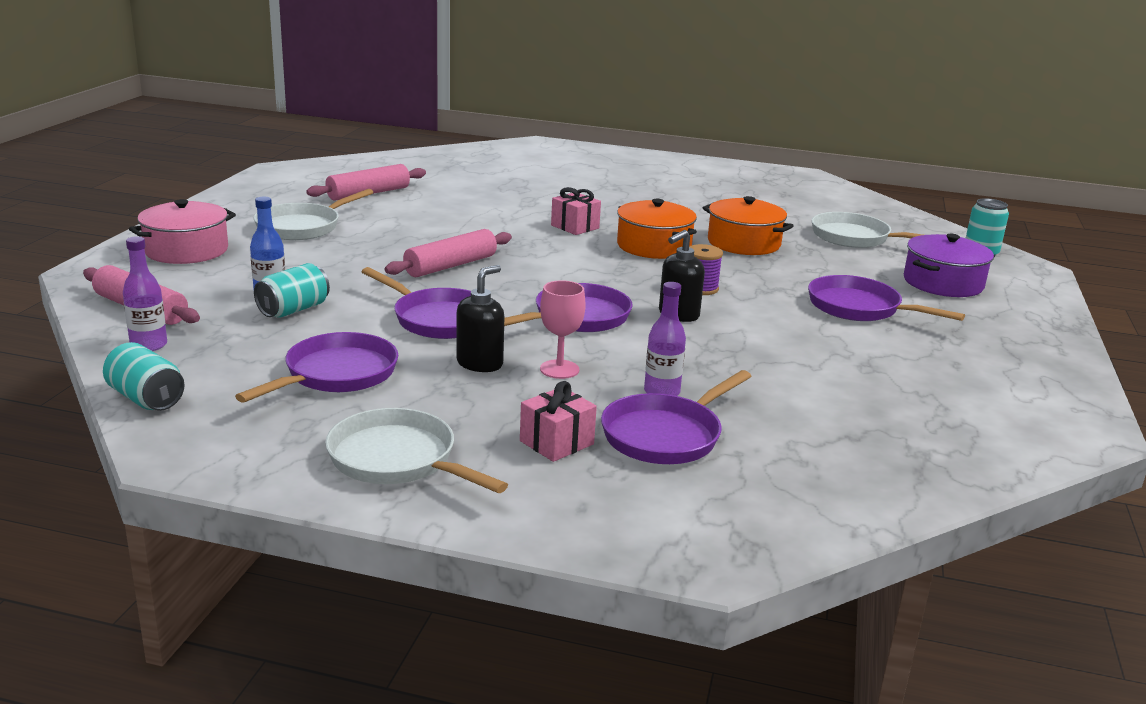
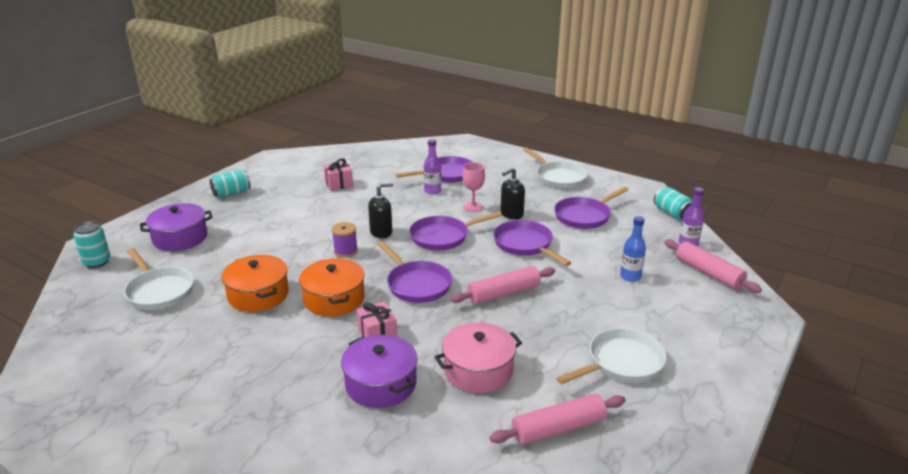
camera: 160 degrees left, 5 degrees up
(186, 250) = (710, 336): pink pot -> pink pot (478, 370)
(293, 310) = (613, 262): turquoise can -> turquoise can (231, 193)
(541, 202) = (381, 384): none -> purple pot
(556, 442) = (493, 177): pink gift -> pink gift (339, 184)
(859, 308) = (267, 225): purple pan -> purple pan (417, 284)

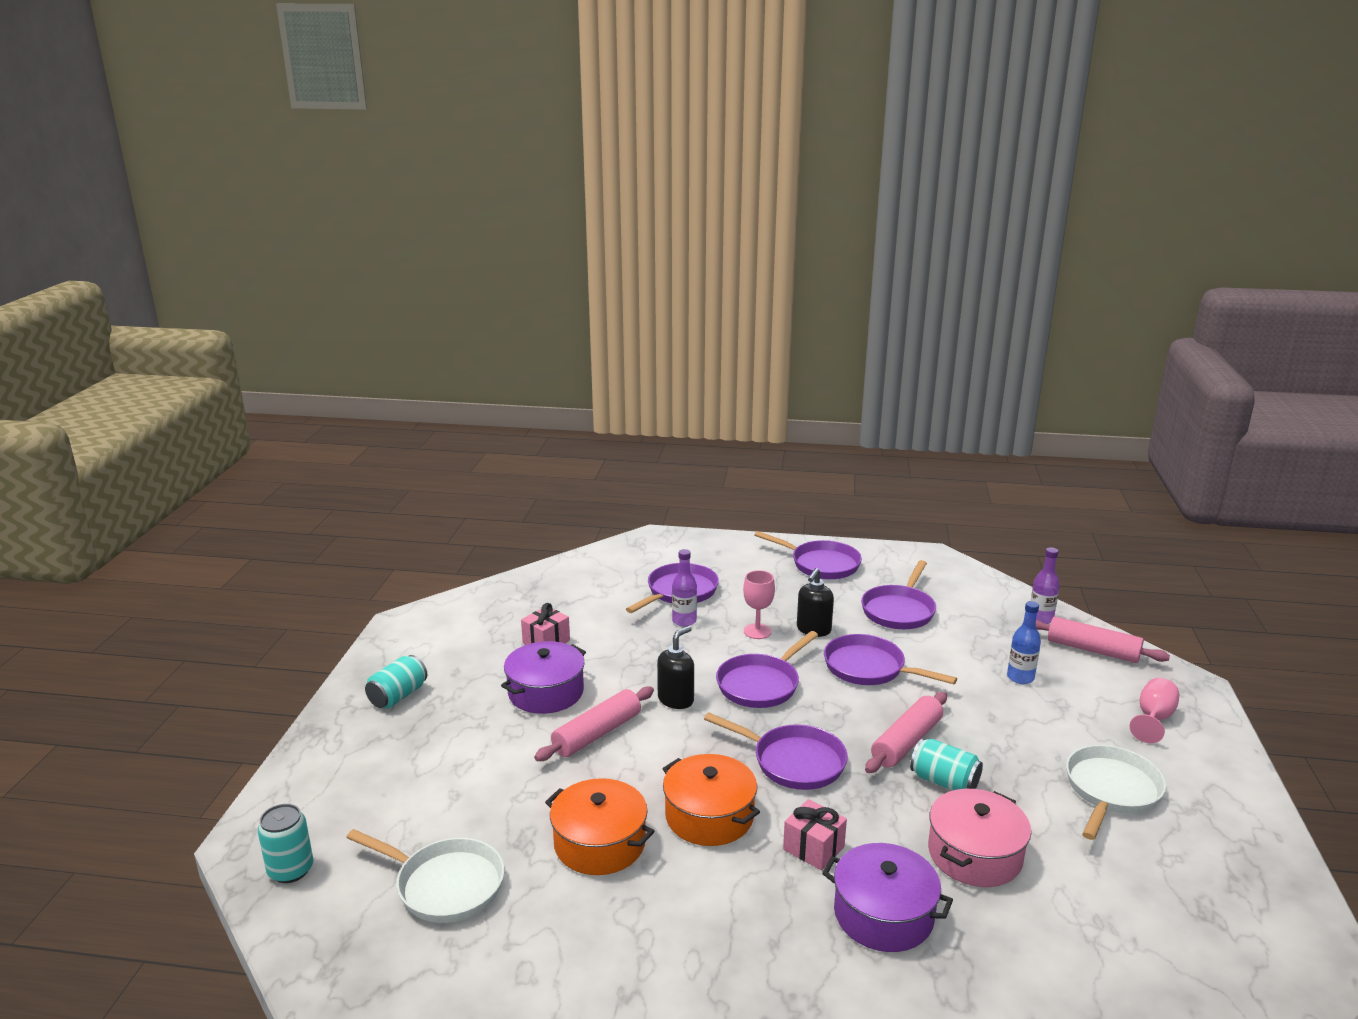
camera: 25 degrees left, 5 degrees down
(180, 238) = (389, 790): purple pot -> purple pot (546, 692)
(345, 251) = (655, 741): purple spool -> none
(558, 178) = (821, 564): white pan -> purple pan
(558, 428) = (1125, 896): pink rolling pin -> pink rolling pin (597, 734)
(672, 214) = (989, 583): turquoise can -> turquoise can (944, 782)
(708, 328) = (1153, 719): none -> pink goblet

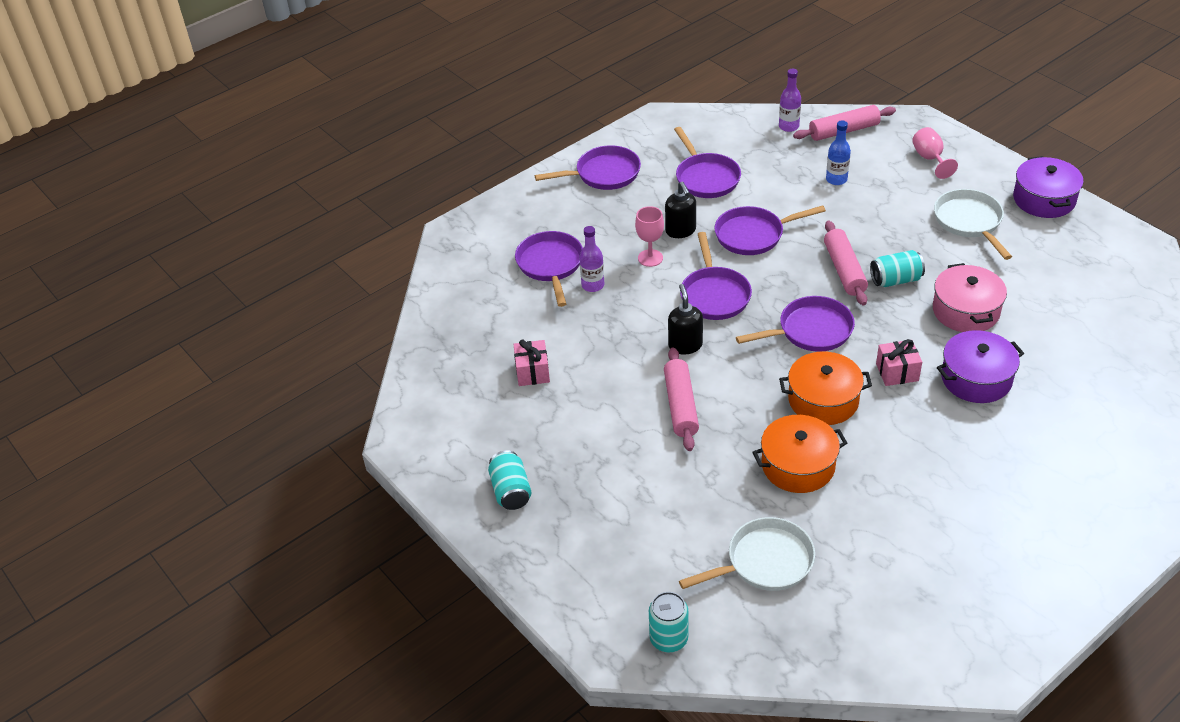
camera: 45 degrees left, 20 degrees up
(546, 692) = (600, 406): purple pot -> purple pot (1044, 199)

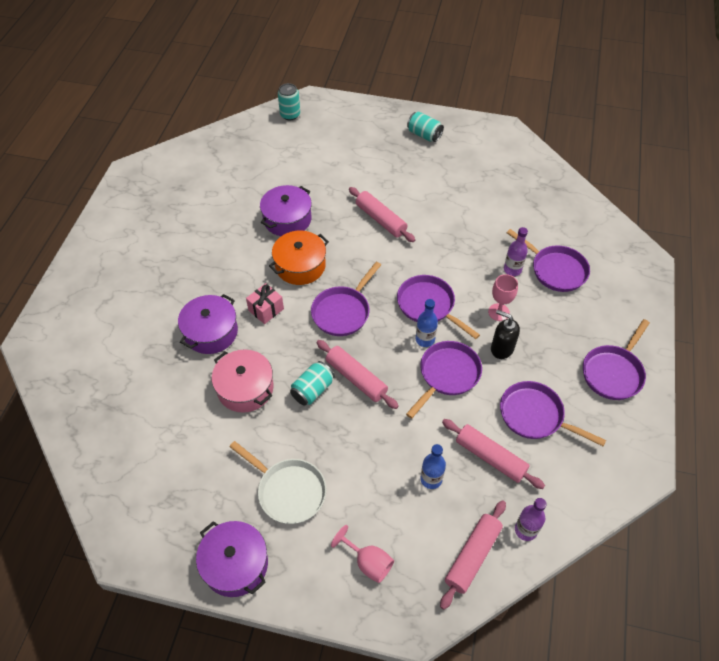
camera: 140 degrees right, 10 degrees up
(532, 372) = (483, 196): pink gift -> none
(685, 345) = (413, 258): black soap dispenser -> none
(747, 269) = (425, 339): none -> blue bottle
(765, 562) = (270, 164): white pan -> none
(772, 171) = (490, 457): none -> pink rolling pin
(798, 465) = (287, 219): orange pot -> purple pot

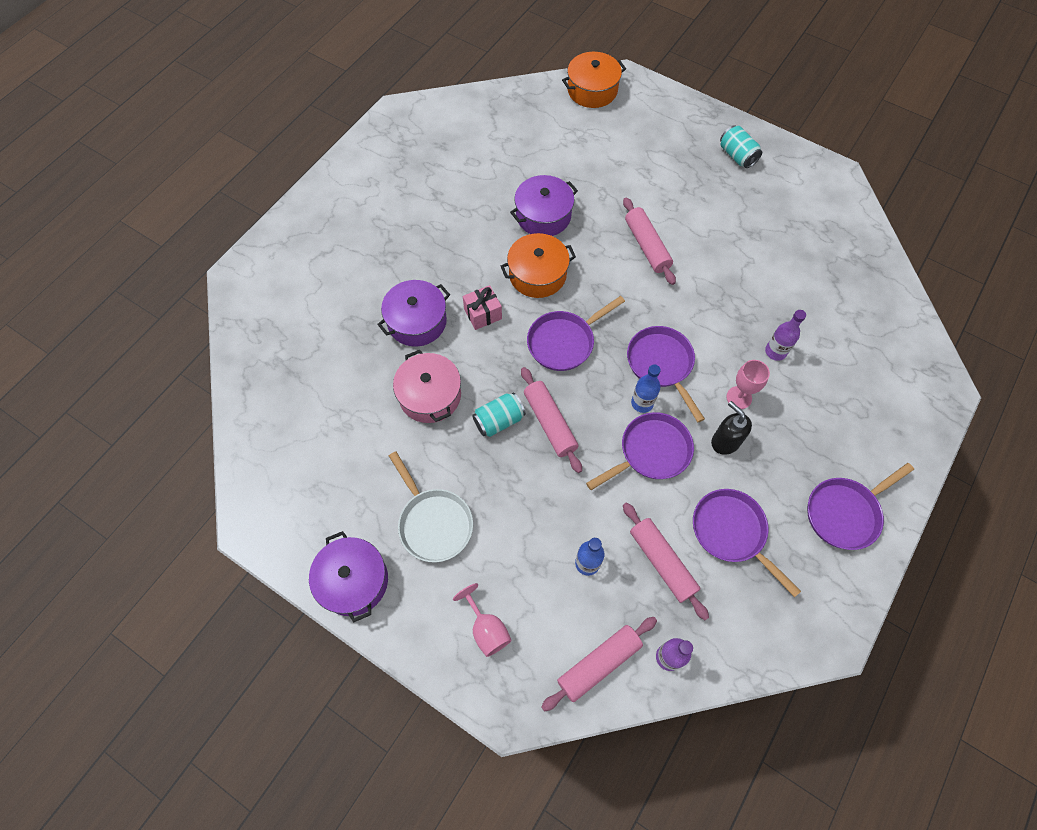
camera: 20 degrees right, 10 degrees up
(290, 115) = (592, 90): turquoise can -> orange pot
(555, 270) = (827, 367): purple pan -> none

